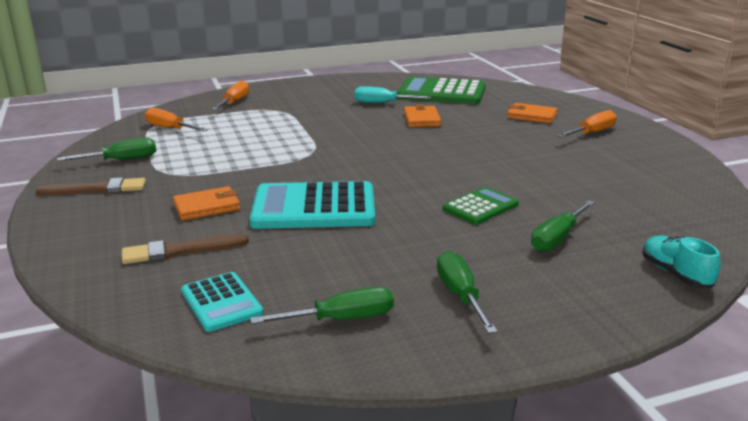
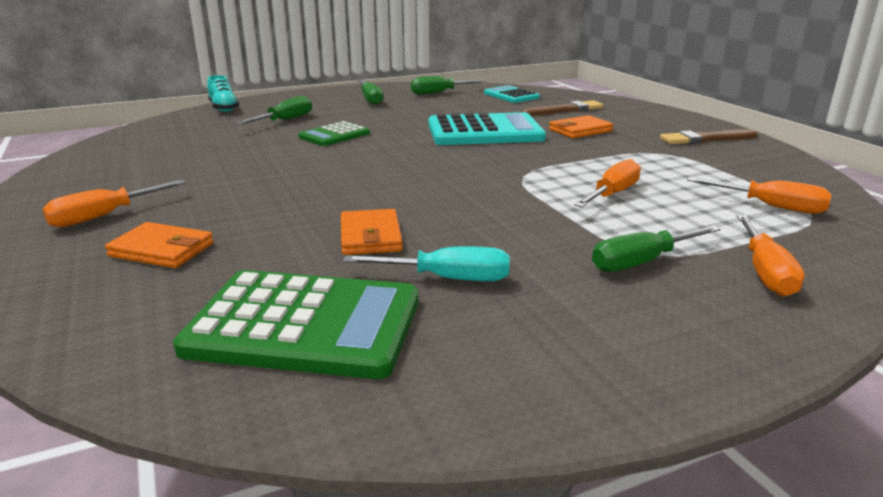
camera: 175 degrees right, 0 degrees up
(121, 160) = (742, 163): green screwdriver -> green screwdriver (642, 262)
(260, 138) = (612, 194): none -> orange screwdriver

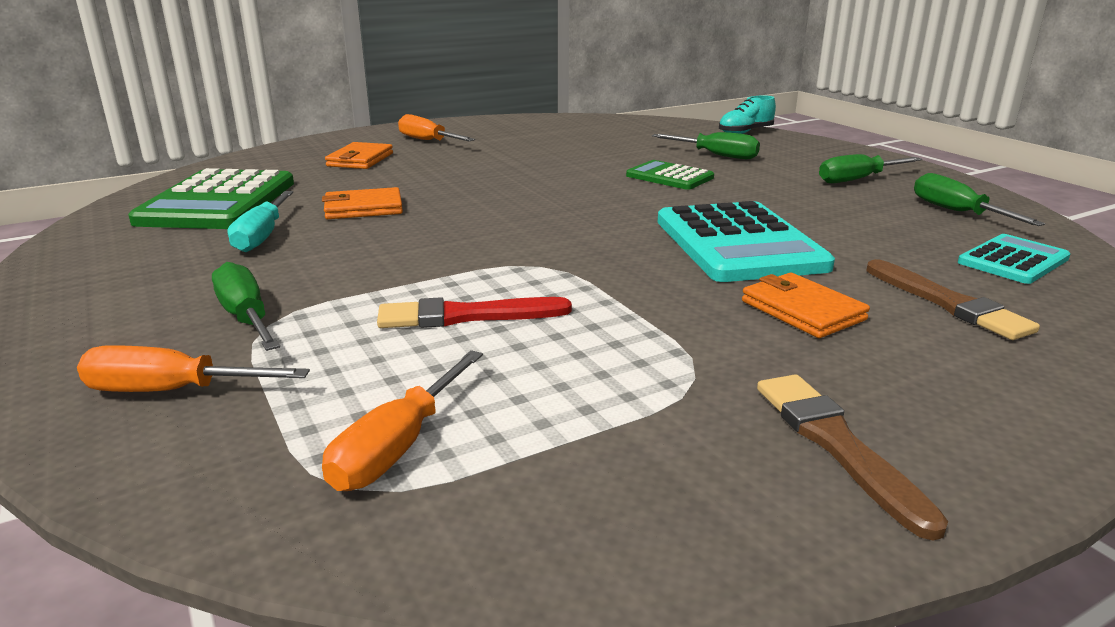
camera: 85 degrees right, 0 degrees up
(612, 194) = (466, 316): orange screwdriver -> red brush

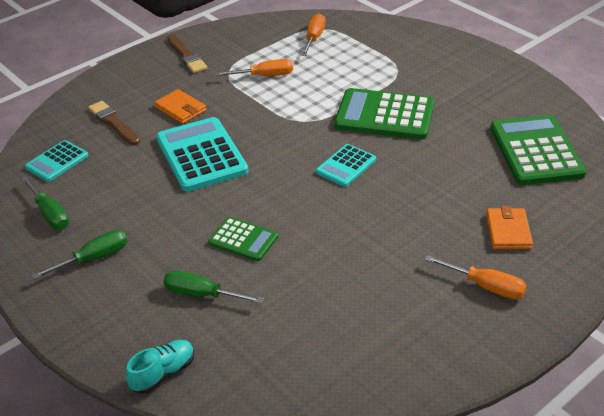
camera: 170 degrees right, 15 degrees up
(173, 391) = (399, 43): orange screwdriver -> orange screwdriver (264, 76)
(246, 318) = (410, 72): green screwdriver -> none
(262, 236) = (466, 122): turquoise screwdriver -> none
(363, 208) = (437, 158): orange wallet -> none
(386, 257) = (384, 115): none -> green calculator
(466, 316) = (322, 85): red brush -> none
(503, 213) = (346, 166): none -> turquoise calculator

